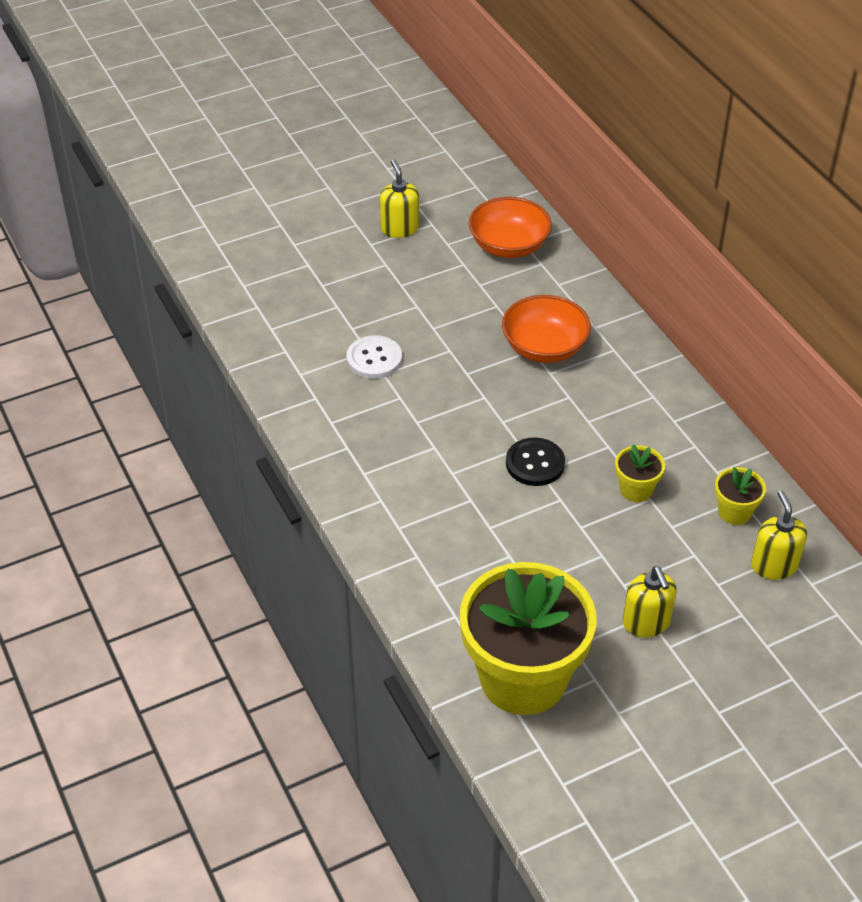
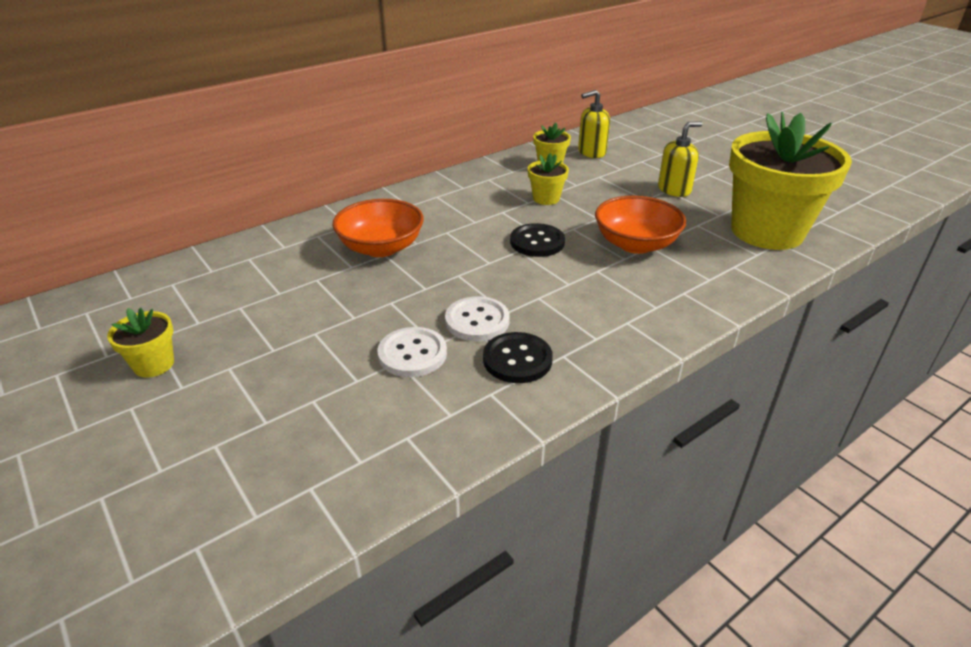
camera: 100 degrees left, 10 degrees down
(350, 418) = (517, 359): none -> black button
(399, 228) = (154, 364): yellow soap dispenser -> yellow flower pot
(408, 401) = (477, 321): none -> white button
(509, 246) = (213, 279): orange bowl -> orange bowl (635, 244)

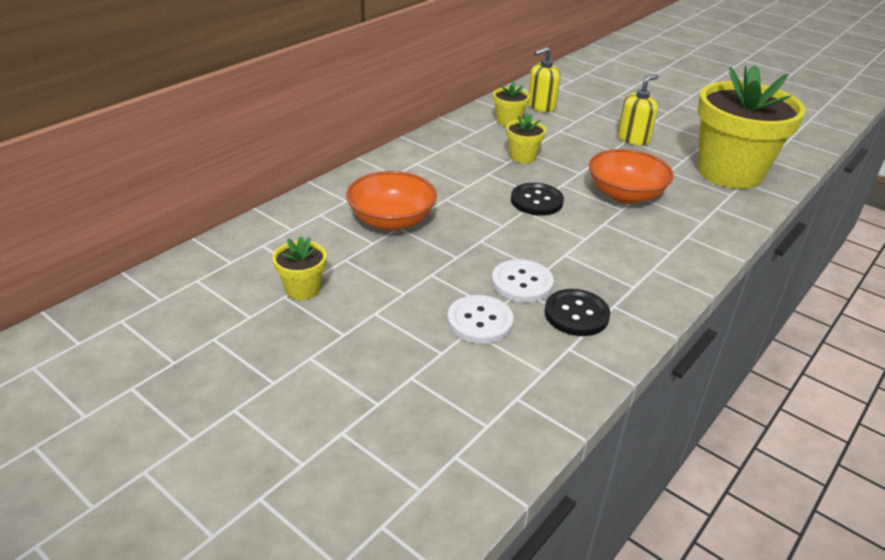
camera: 15 degrees left, 0 degrees up
(154, 364) = (231, 364): yellow flower pot -> yellow flower pot (302, 289)

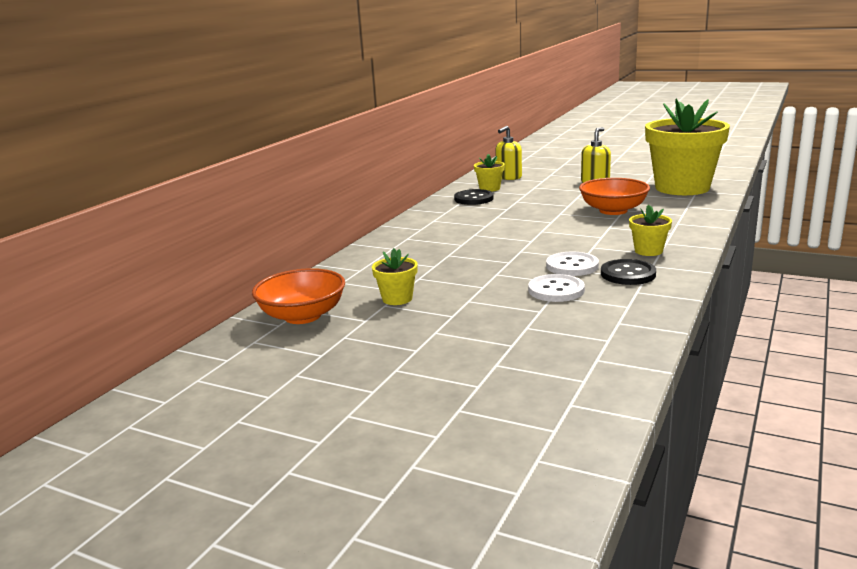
camera: 10 degrees left, 15 degrees down
(391, 221) = (439, 252): orange bowl -> orange bowl (302, 316)
(522, 157) = (516, 204): yellow flower pot -> yellow flower pot (648, 251)
(536, 201) = (547, 224): black button -> black button (473, 199)

